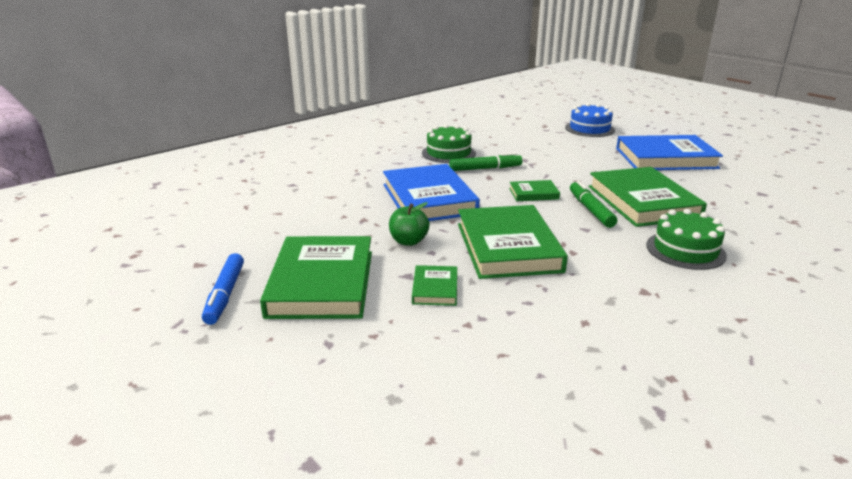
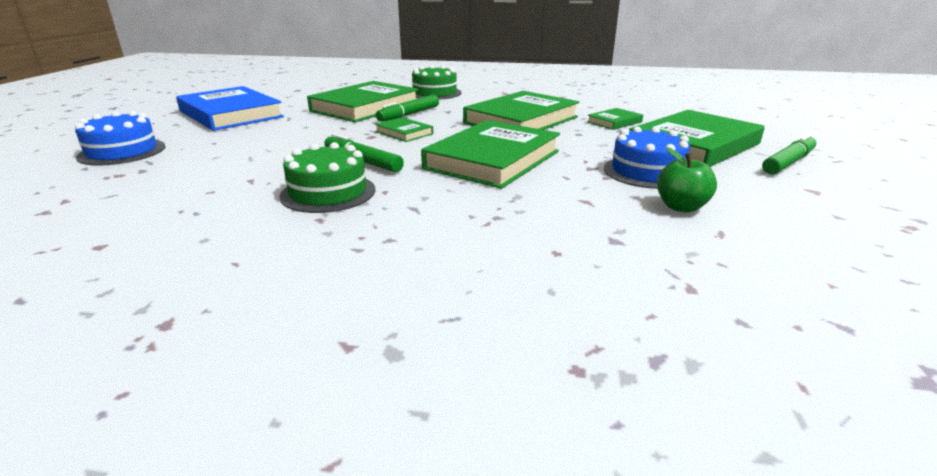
camera: 130 degrees left, 0 degrees up
(225, 295) = (788, 163): blue marker -> green marker
(324, 232) = (647, 172): none -> blue cake
(408, 241) = (582, 143): green apple -> green apple (681, 207)
(429, 199) = (492, 160): blue book -> green book

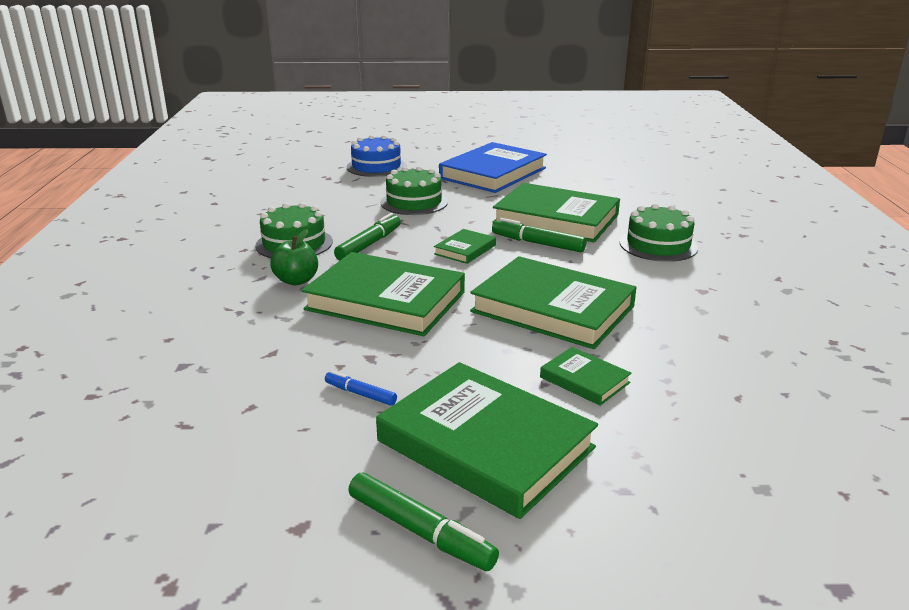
camera: 80 degrees right, 0 degrees up
(268, 142) = (414, 202): none -> green cake
(647, 172) = (360, 394): blue cake -> blue marker
(681, 207) = (251, 408): green apple -> green apple (296, 280)

